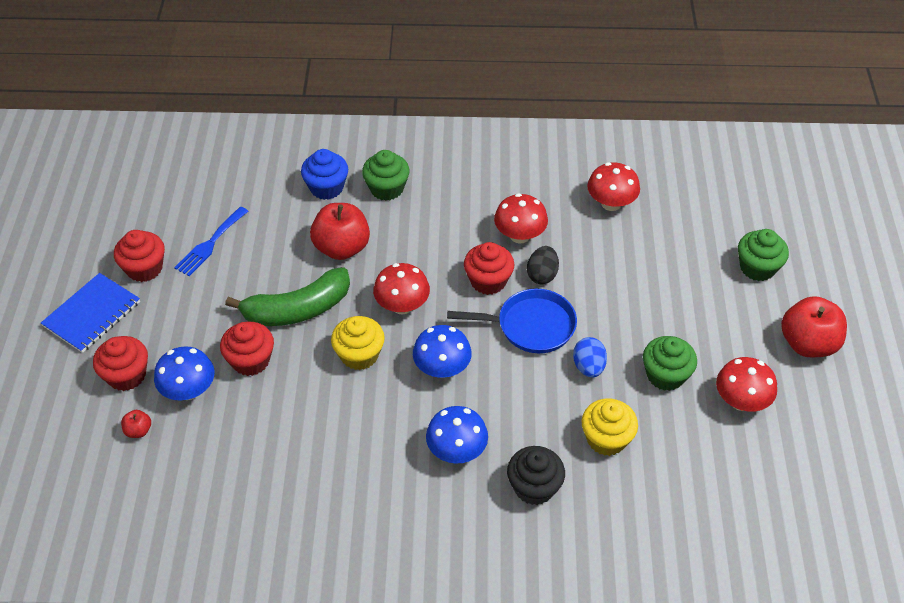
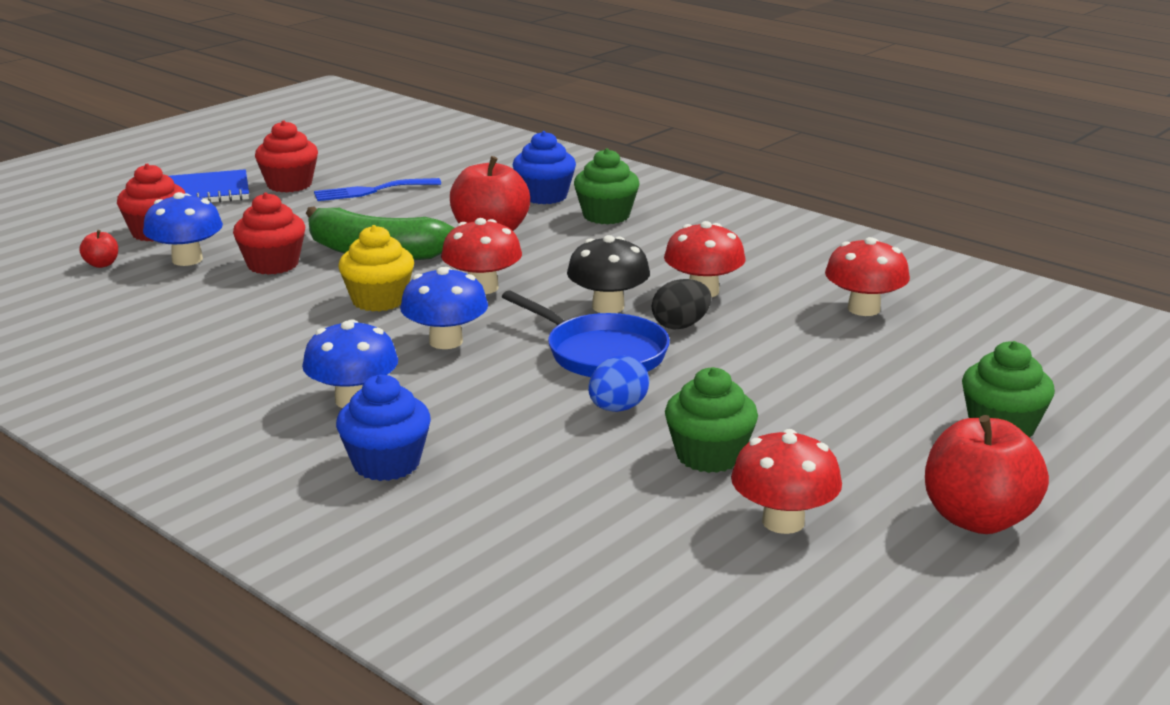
camera: 40 degrees right, 25 degrees down
(488, 281) = (608, 307): red cupcake -> black mushroom
(534, 487) = (386, 463): black cupcake -> blue cupcake
(606, 439) = (540, 469): yellow cupcake -> none

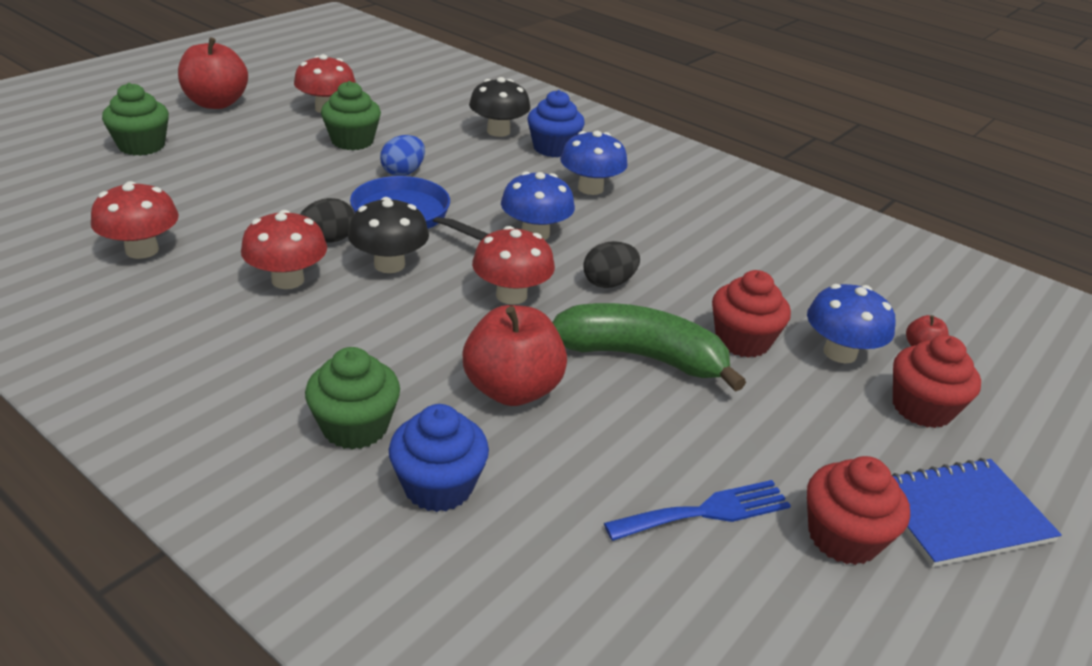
camera: 175 degrees right, 10 degrees up
(379, 300) = (609, 283): yellow cupcake -> black egg
(473, 492) = (498, 131): none -> black mushroom

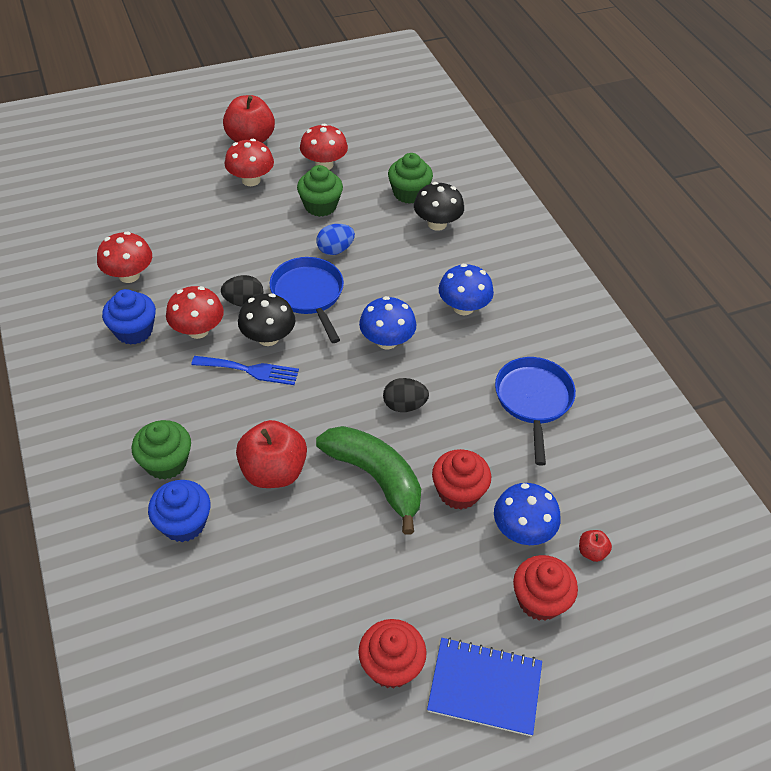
camera: 30 degrees right, 15 degrees up
(142, 146) = (179, 174): green cupcake -> green cupcake (409, 193)
(511, 295) = (329, 393): red mushroom -> red mushroom (251, 180)
(553, 148) = (467, 255): blue cupcake -> blue cupcake (134, 331)
(706, 512) = (321, 609): blue fork -> blue fork (250, 370)
(735, 243) = (533, 401): none -> blue pan

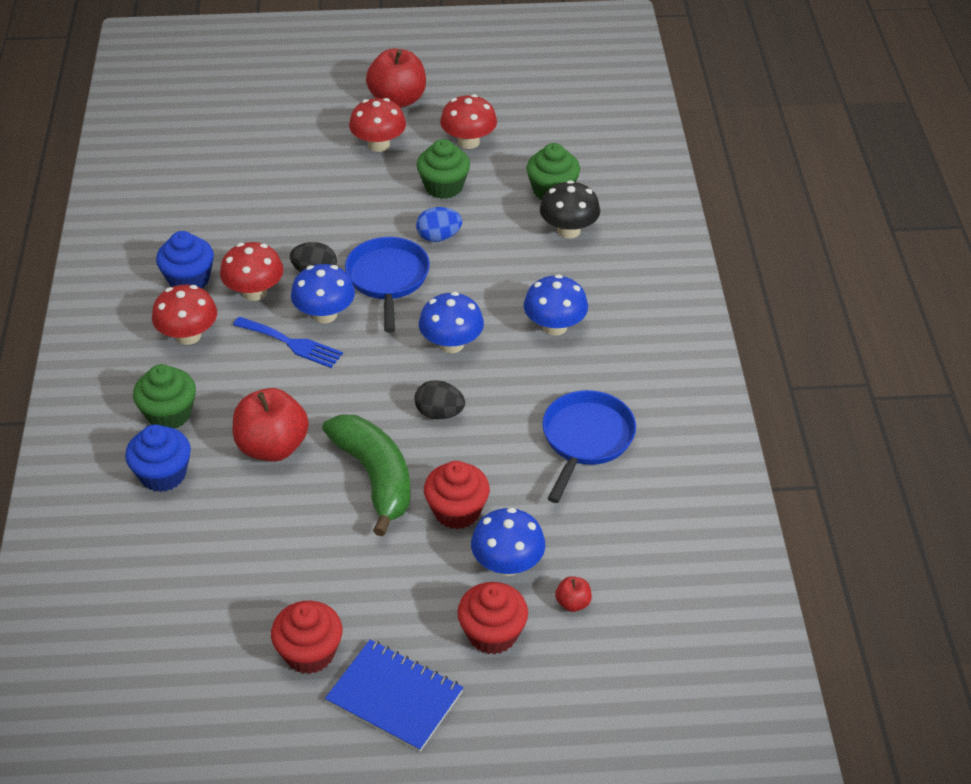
camera: 20 degrees right, 5 degrees down
(129, 275) = (206, 222): red mushroom -> red mushroom (188, 335)
(268, 337) = (325, 314): black mushroom -> blue mushroom

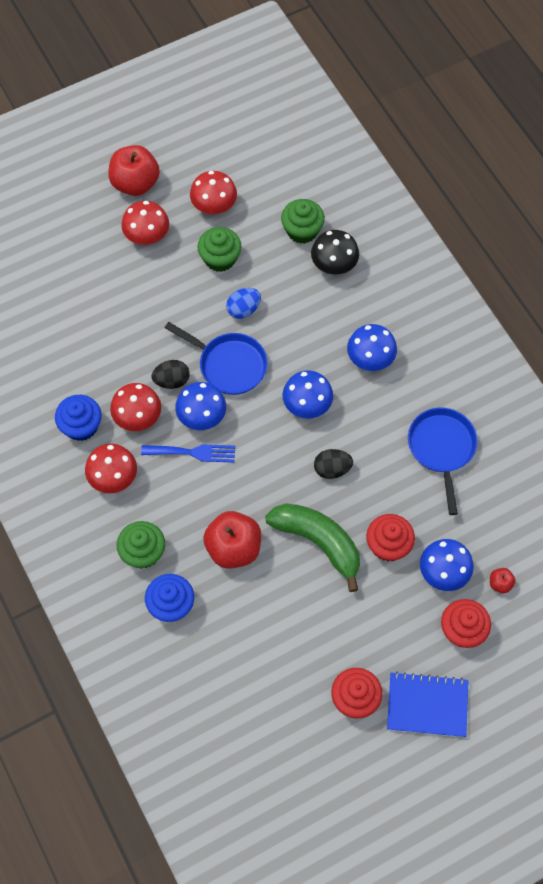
camera: 25 degrees left, 20 degrees up
(388, 279) = (229, 365): blue pan -> blue pan turned 150 degrees clockwise

